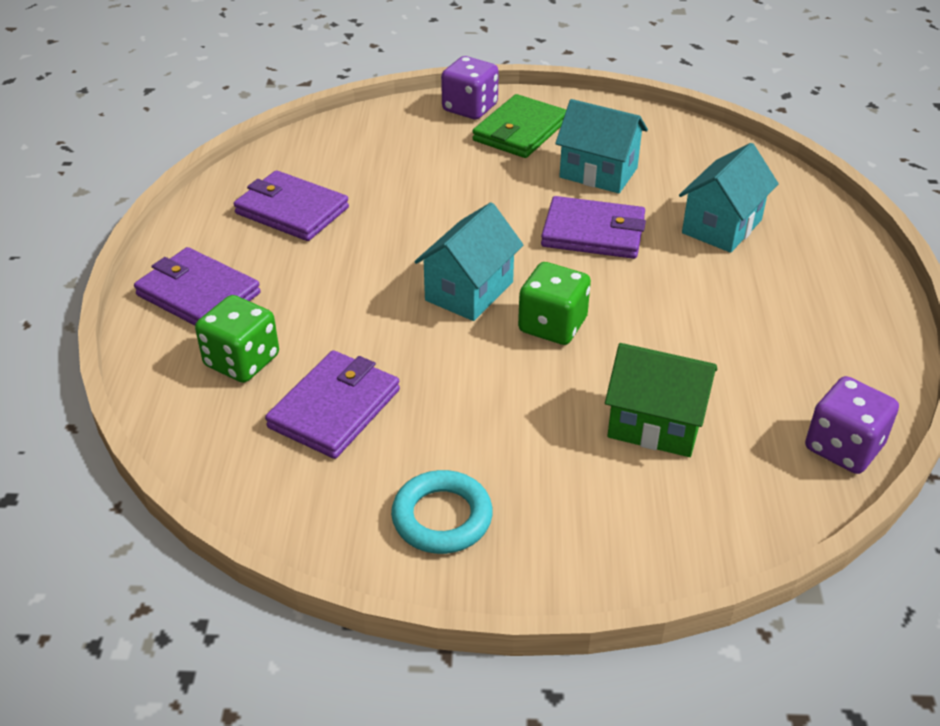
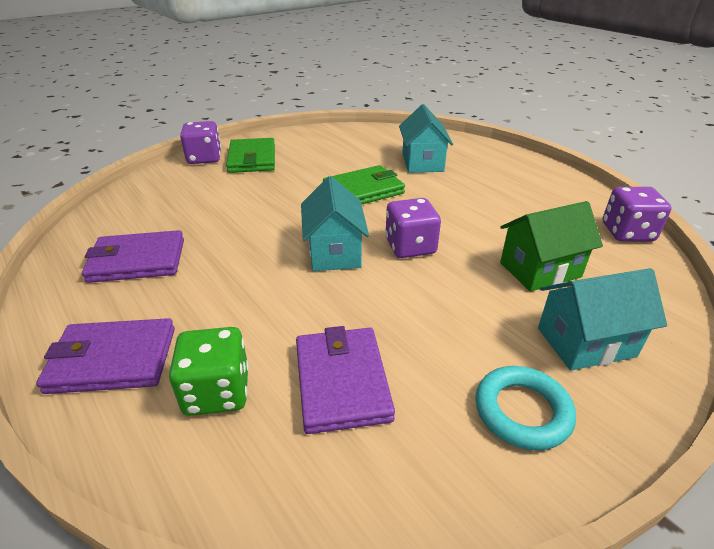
camera: 40 degrees left, 5 degrees down
(552, 325) = (410, 246): green dice -> purple dice
(593, 233) = (363, 190): purple wallet -> green wallet
(598, 173) = (325, 162): turquoise house -> turquoise house (585, 342)

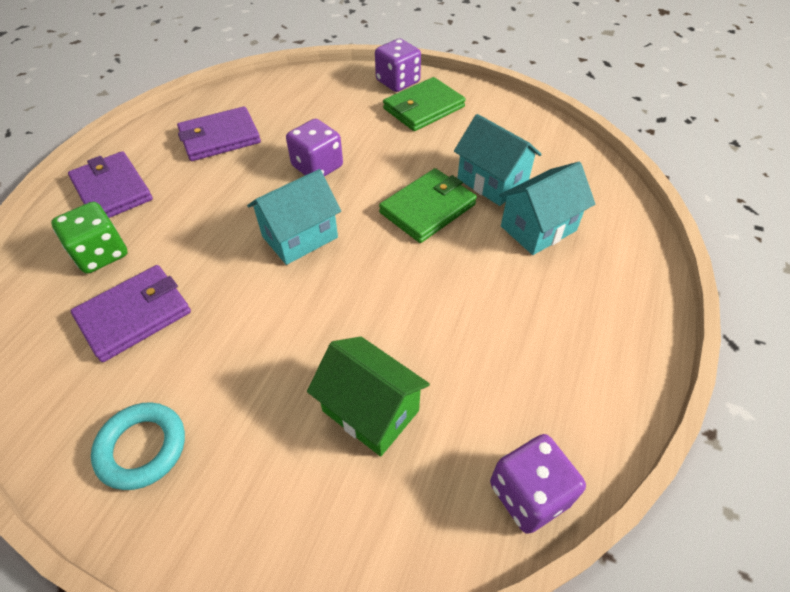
camera: 60 degrees right, 15 degrees up
(137, 260) = (220, 137): purple wallet -> purple wallet turned 75 degrees counterclockwise
(363, 190) = (428, 208): green wallet -> green wallet turned 75 degrees counterclockwise
(410, 246) = (344, 286): purple dice -> purple dice (317, 167)
(585, 342) = (259, 482): turquoise house -> turquoise house (492, 182)

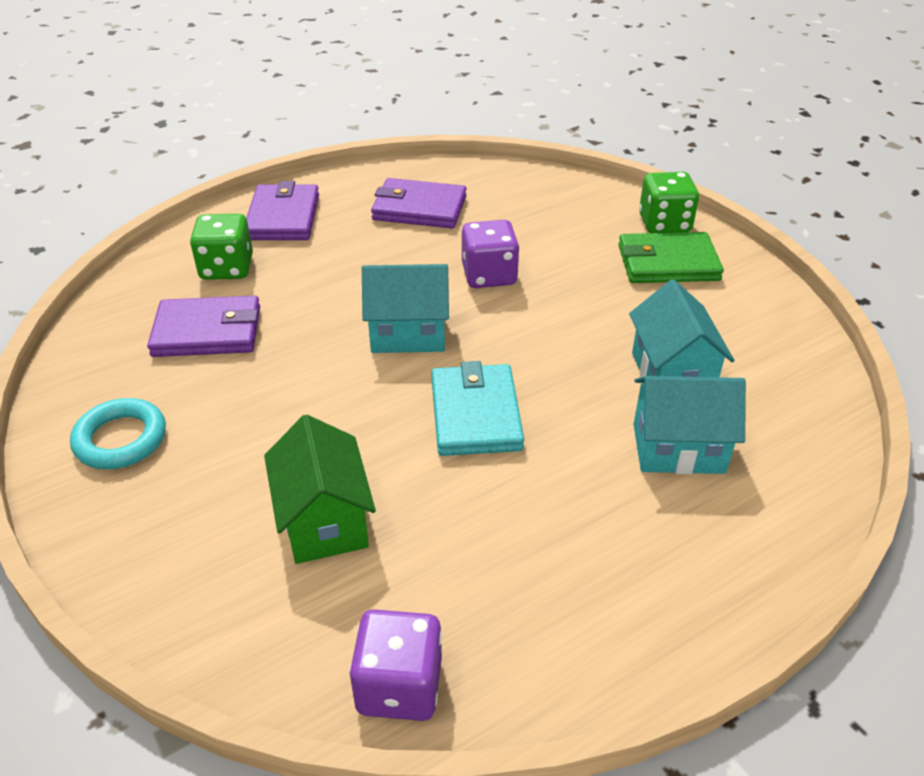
camera: 35 degrees right, 10 degrees down
(398, 82) = (664, 223): purple dice -> green dice
(400, 272) = (475, 414): none -> turquoise wallet
(428, 208) = (567, 368): green wallet -> none

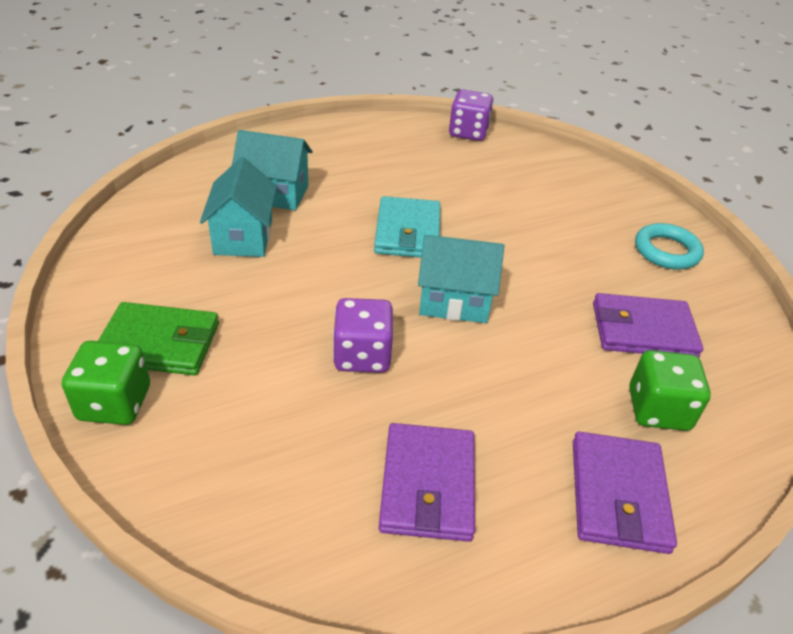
camera: 175 degrees left, 0 degrees up
(324, 521) = (512, 190): green house -> none
(419, 208) = (427, 485): purple wallet -> purple wallet turned 75 degrees clockwise

